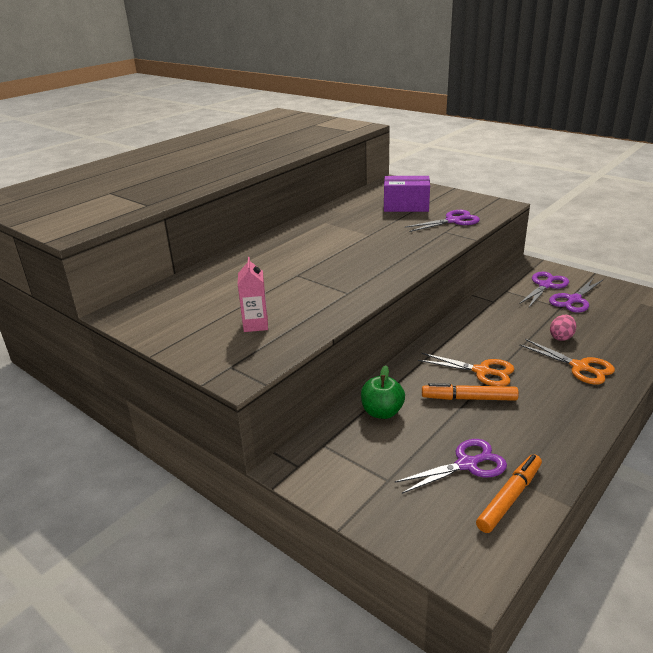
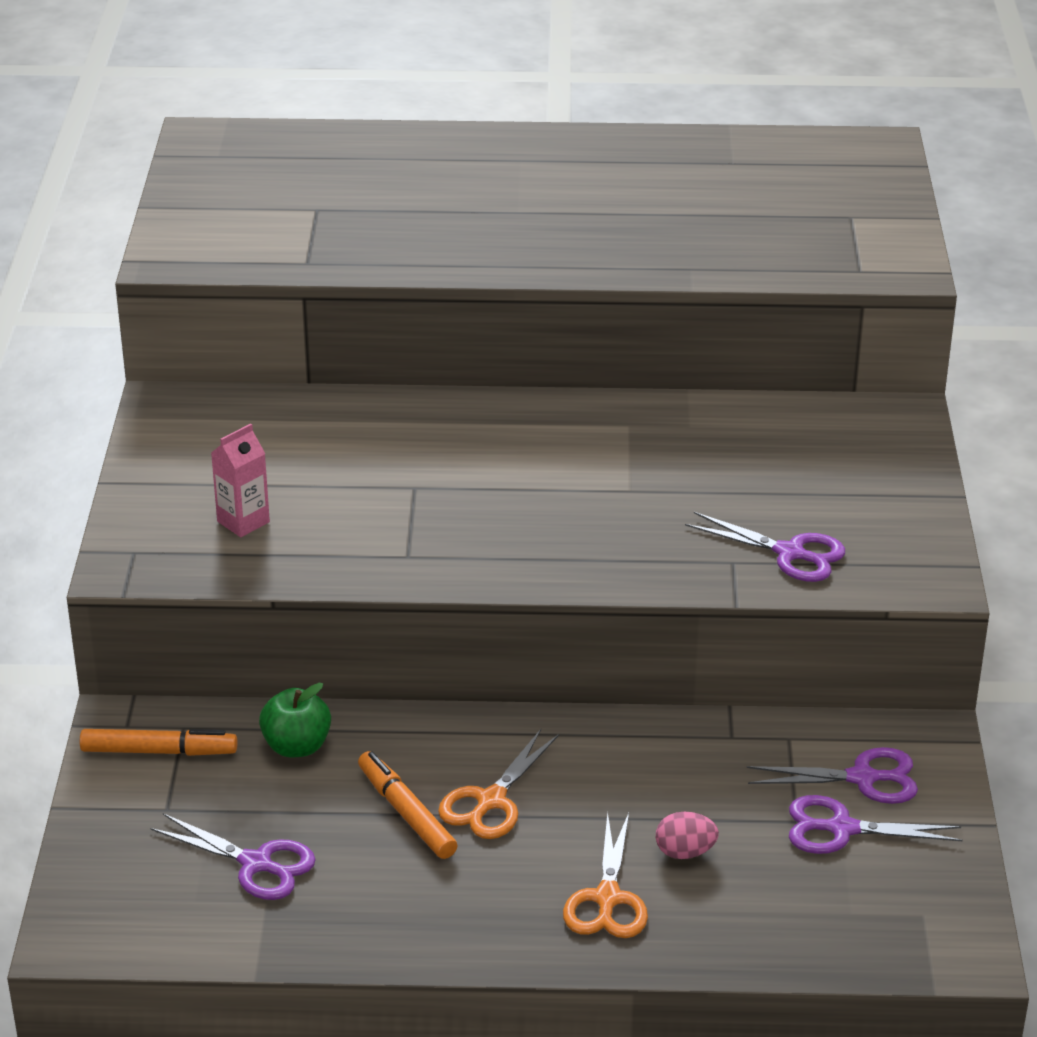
camera: 50 degrees right, 5 degrees up
(406, 206) = (797, 478): purple box -> none
(482, 371) = (491, 801): orange scissors -> orange scissors turned 45 degrees clockwise
(509, 498) = (223, 922): orange marker -> orange marker (159, 751)

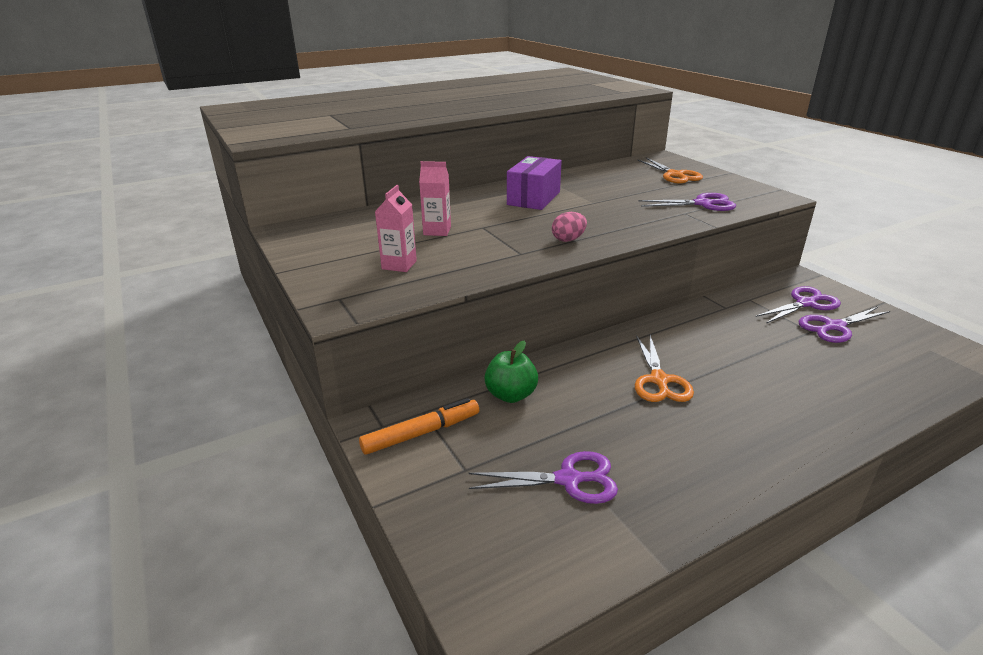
camera: 30 degrees left, 5 degrees down
(348, 474) = (437, 231): none -> pink carton
(406, 813) = (622, 406): orange marker -> none
(553, 450) = (533, 198): none -> purple box
(607, 898) = (792, 406): orange scissors -> orange scissors (674, 175)
(685, 852) = (789, 365): pink egg -> pink egg (568, 239)

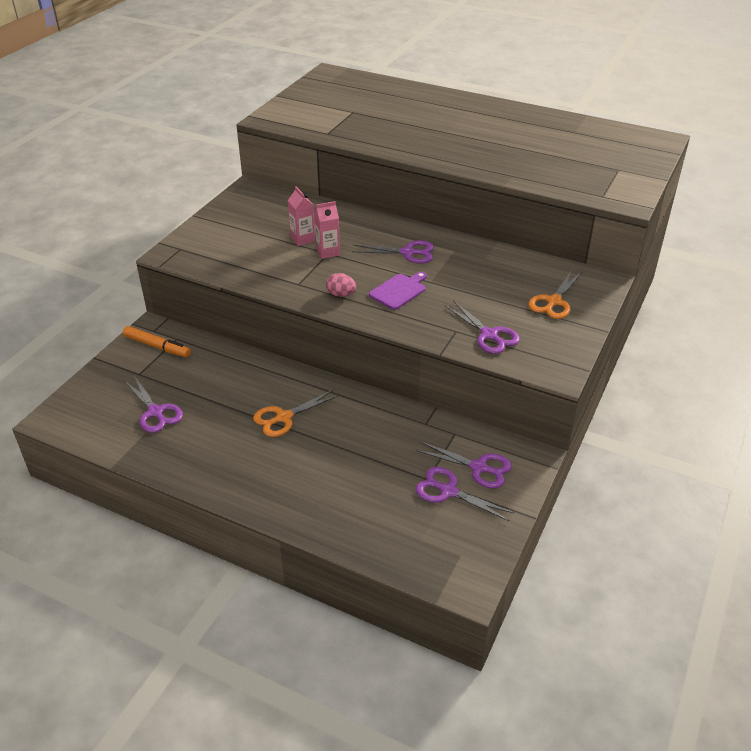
camera: 55 degrees right, 10 degrees up
(399, 265) = (238, 248): pink carton -> pink carton (328, 252)
(511, 395) = (217, 363): green apple -> none
(533, 198) = (408, 253): purple box -> purple scissors
(593, 216) = (399, 291): none -> purple cutting board

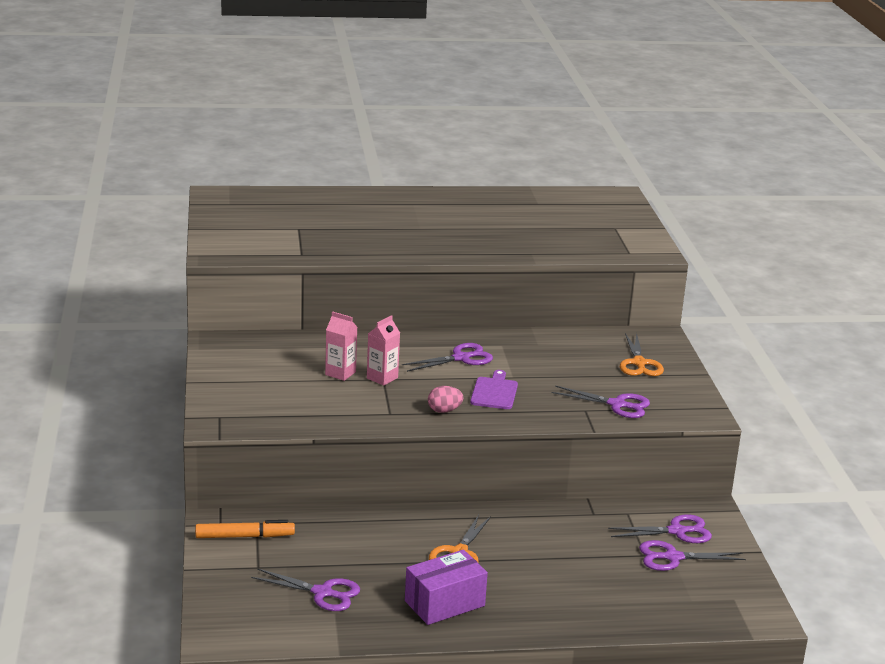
camera: 35 degrees left, 15 degrees down
(226, 457) = (444, 603): none -> purple box

